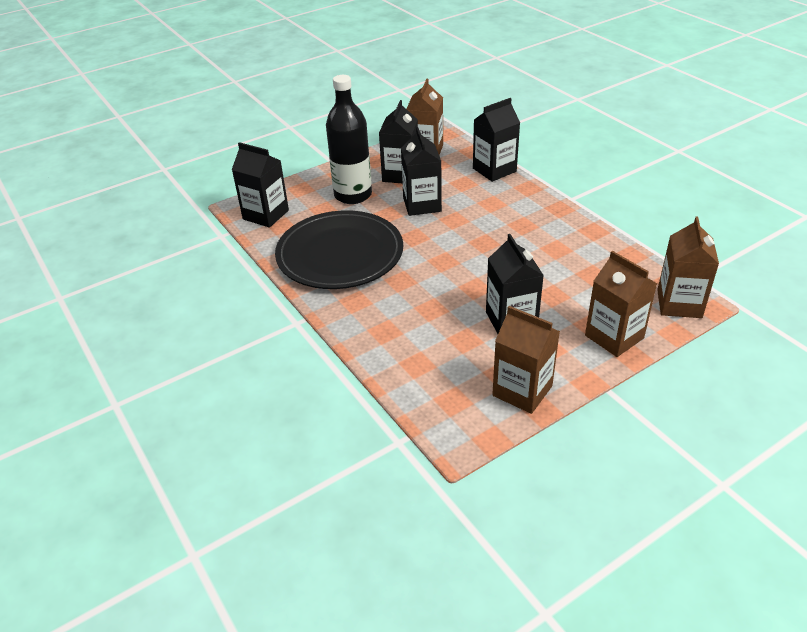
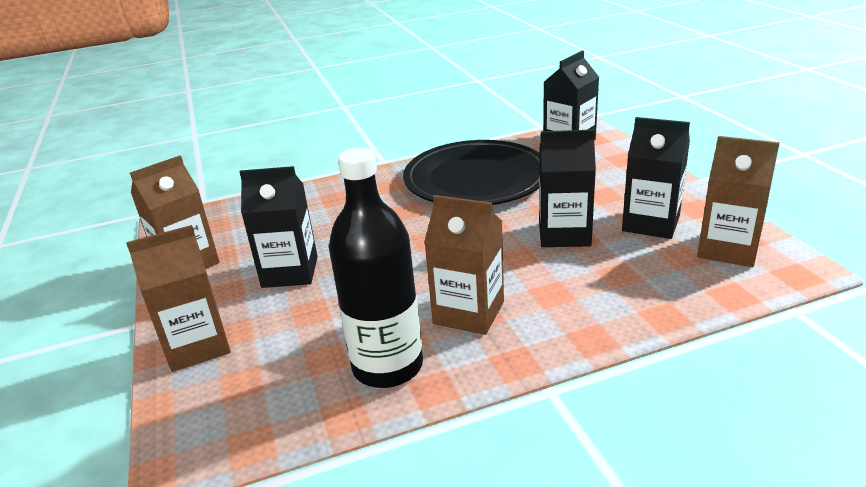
camera: 105 degrees right, 10 degrees down
(353, 195) = (600, 188): black bottle -> black bottle (387, 366)
(494, 170) = (659, 310): black carton -> none
(679, 304) = (198, 435): brown carton -> brown carton (469, 313)

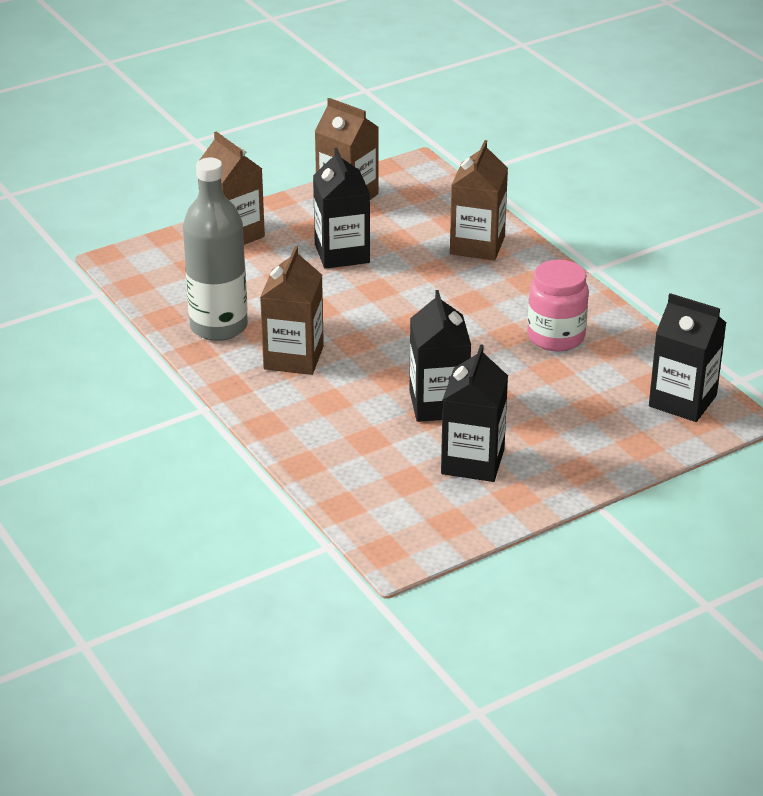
camera: 75 degrees right, 5 degrees up
(387, 366) = (218, 326): black bottle -> grey bottle
(476, 179) = (556, 337): black plate -> pink jar
(728, 249) = (426, 510): brown carton -> brown carton (477, 245)

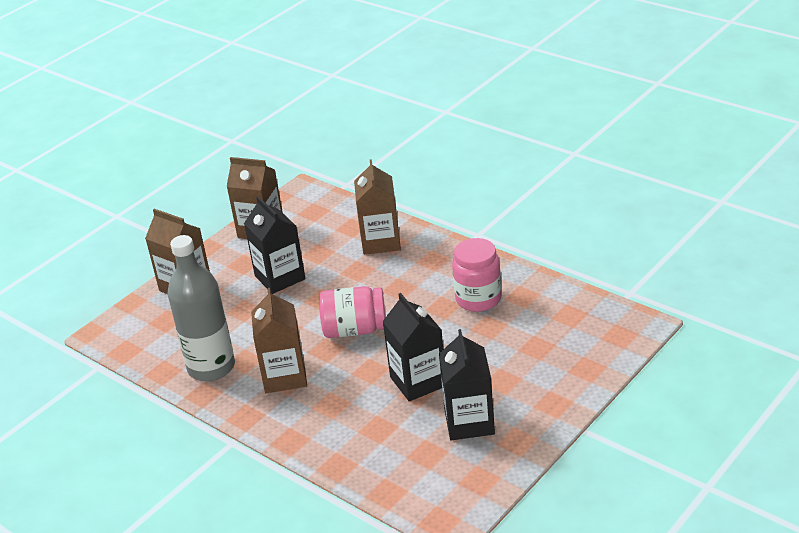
camera: 15 degrees left, 0 degrees up
(397, 331) = (355, 329): none -> pink jar
(682, 401) = (599, 323): black carton -> none

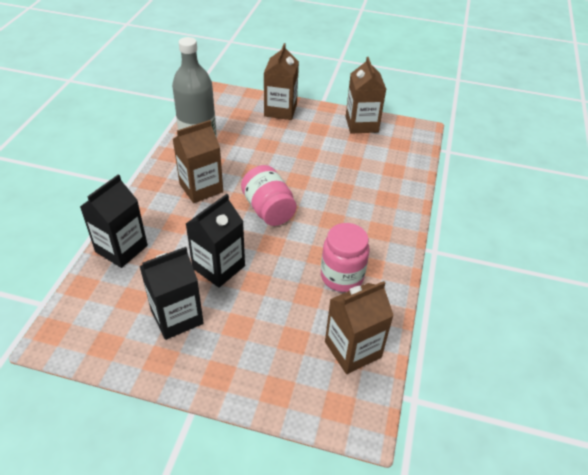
camera: 60 degrees right, 10 degrees up
(280, 277) = (311, 151): black carton -> black carton (121, 249)
(380, 241) = (385, 191): brown carton -> brown carton (353, 349)

